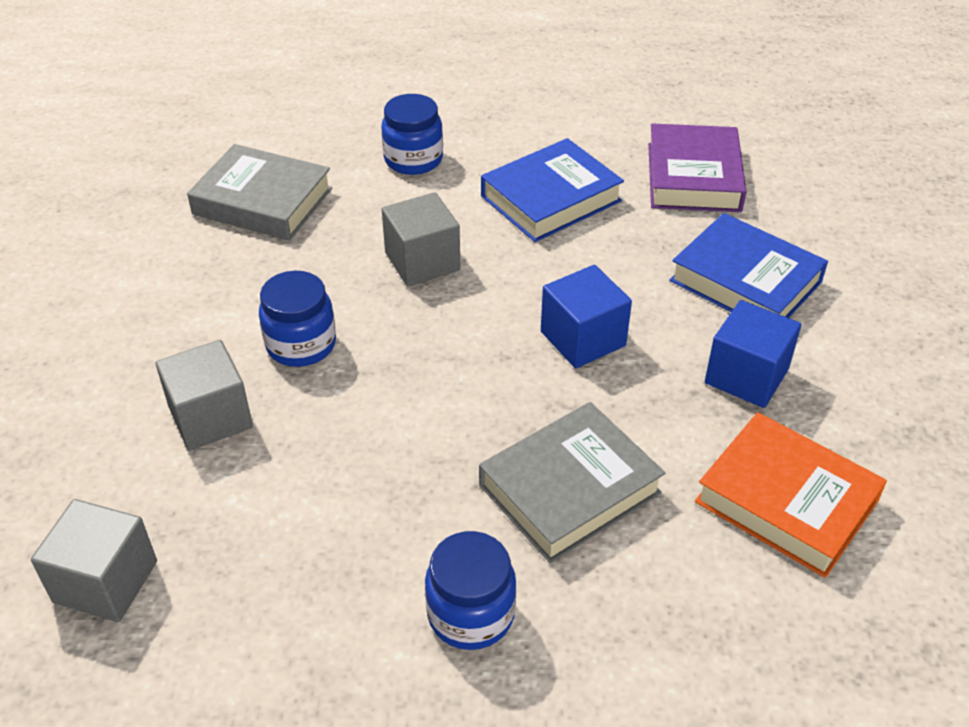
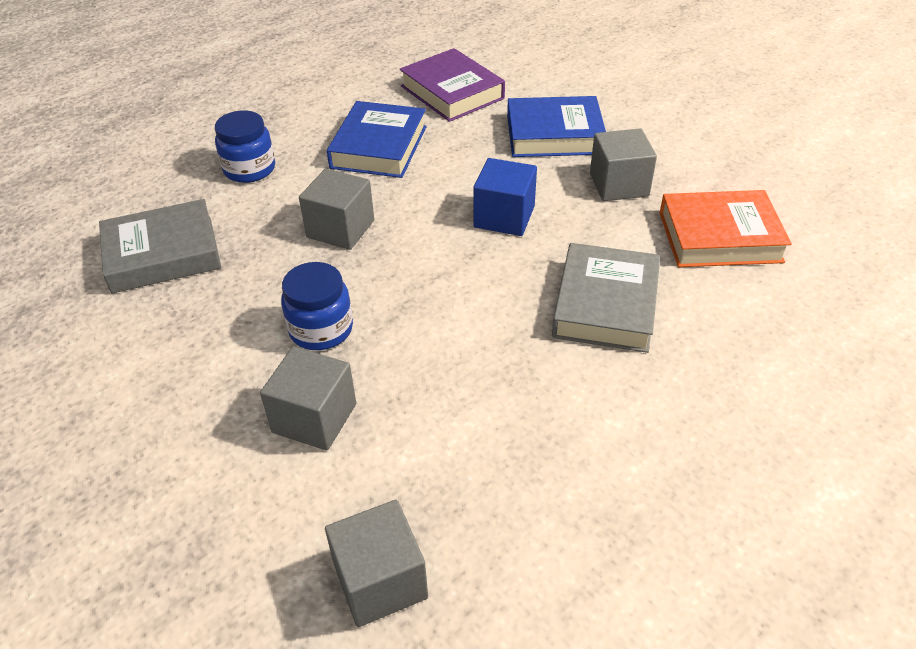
camera: 40 degrees left, 0 degrees up
(471, 614) = (643, 413): blue jar -> none
(746, 376) = (619, 185): blue cube -> grey cube

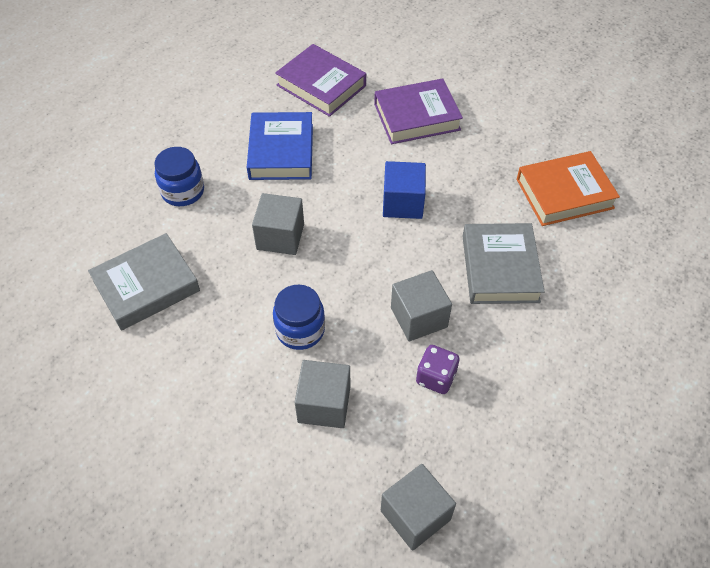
camera: 15 degrees left, 10 degrees up
(474, 414) = (436, 377): none -> purple dice
(554, 135) = (417, 117): blue book -> purple book
(619, 185) = (479, 158): grey cube -> grey cube (419, 317)

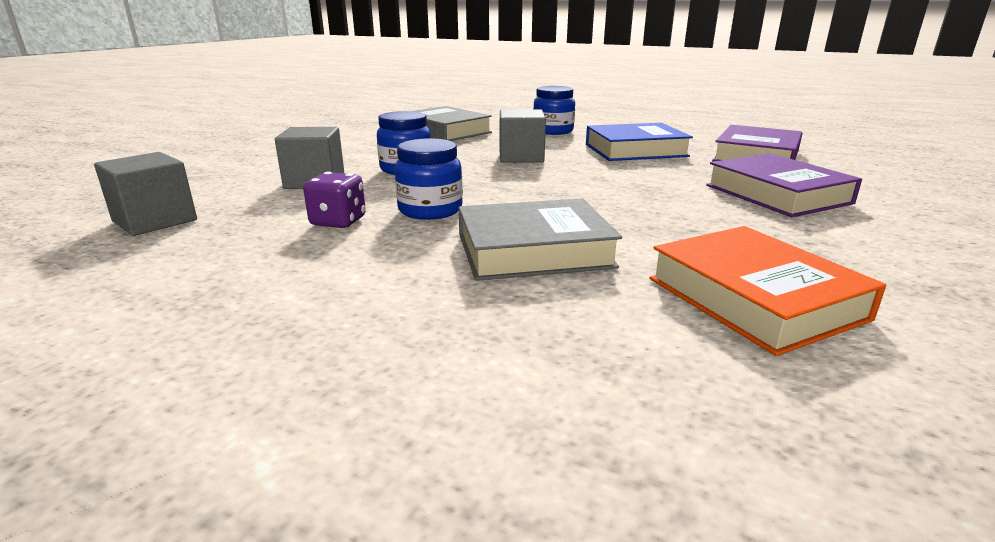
camera: 80 degrees right, 30 degrees down
(403, 203) = (611, 195): blue cube -> none
(419, 317) = (430, 210): grey cube -> blue jar

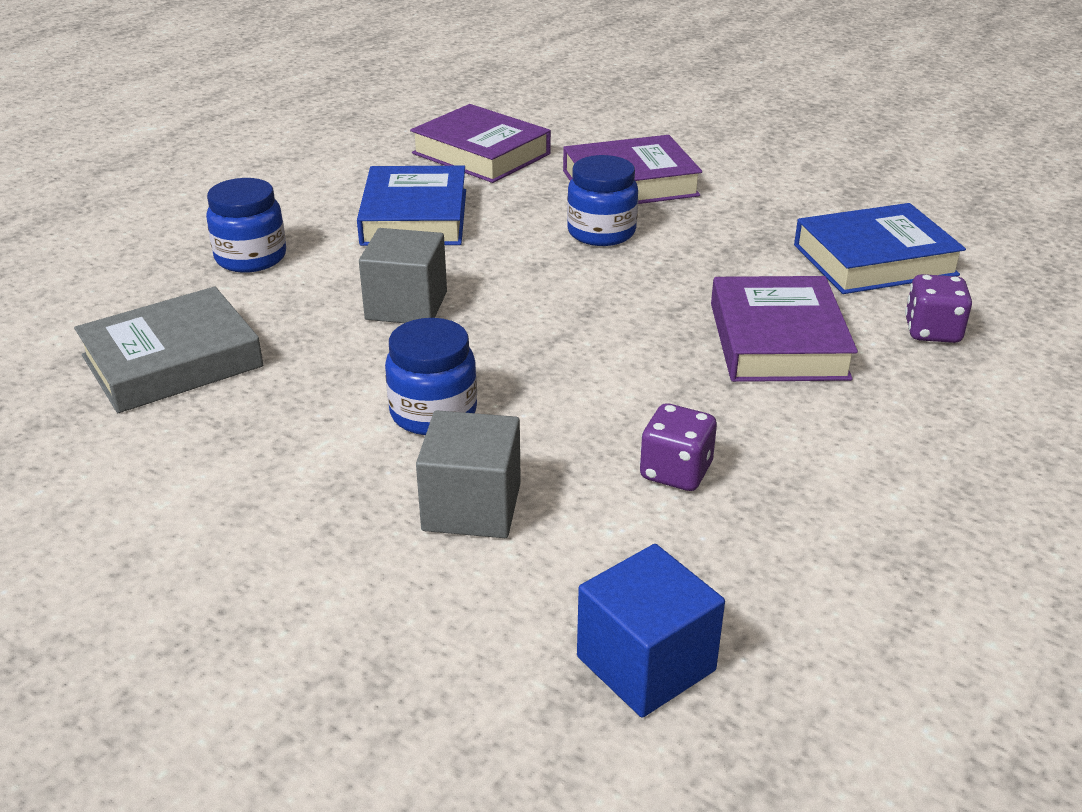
camera: 80 degrees left, 10 degrees up
(155, 221) = (646, 663): grey cube -> blue cube
(430, 210) = (642, 398): blue jar -> blue jar (601, 232)
(533, 250) = (778, 341): grey book -> purple book
(601, 328) = (932, 331): none -> purple dice
(754, 298) = (874, 260): orange book -> blue book

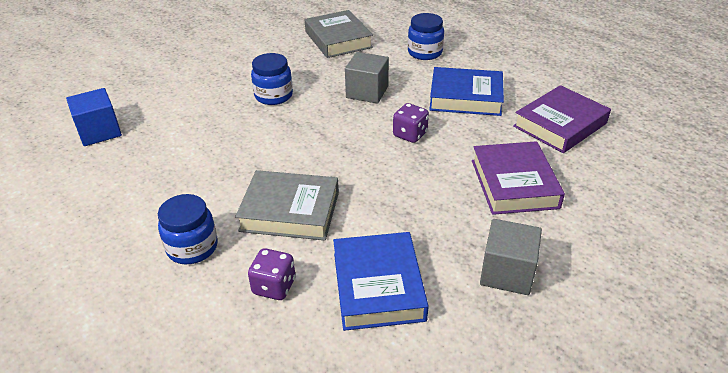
camera: 100 degrees right, 5 degrees up
(472, 507) = (206, 102): grey cube -> grey cube (507, 273)
(601, 232) = (439, 162): blue jar -> blue jar (192, 247)
(675, 472) = (197, 155): purple dice -> purple dice (410, 134)
(778, 341) = (290, 211): purple book -> grey book

